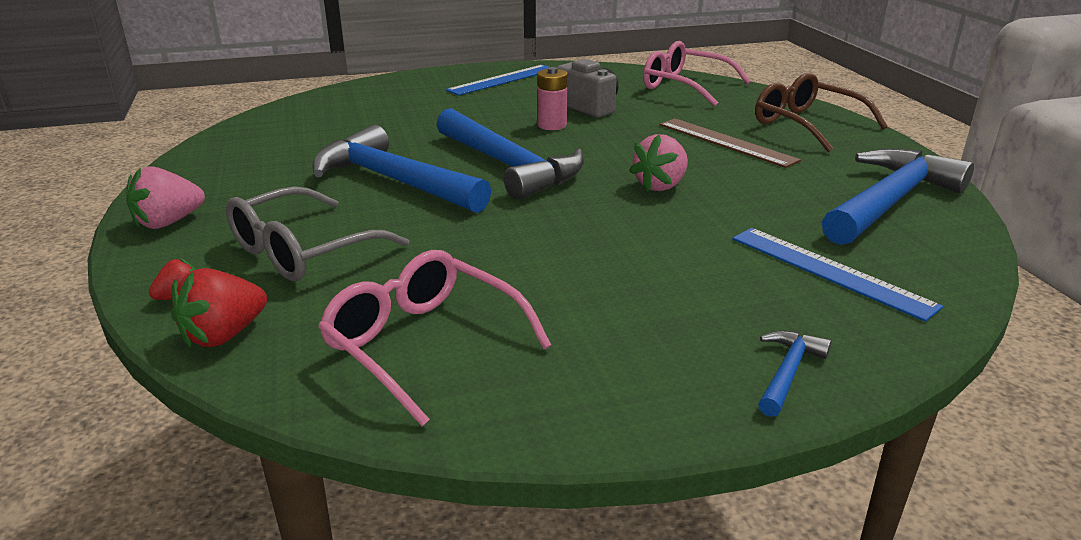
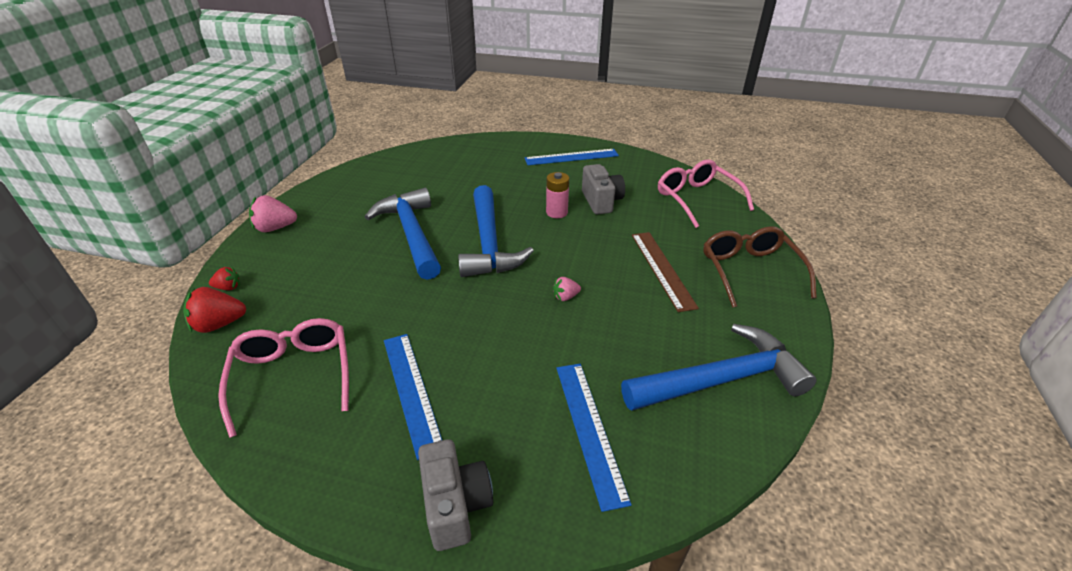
camera: 30 degrees right, 10 degrees up
(305, 250) = (312, 275): grey glasses -> none
(601, 306) = (412, 390): none -> blue ruler
(660, 186) = (565, 297): pink strawberry -> pink strawberry, size x0.57
(787, 372) = (455, 505): blue hammer -> grey camera

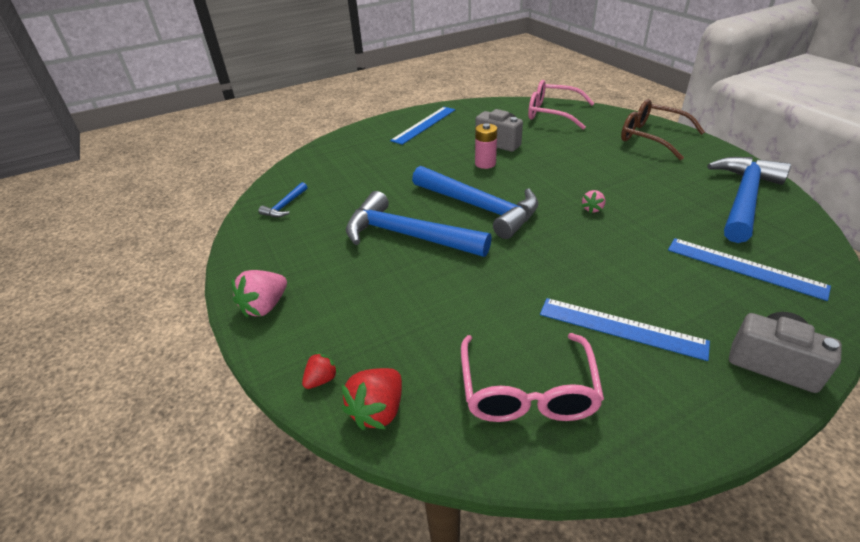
camera: 40 degrees left, 0 degrees up
(293, 377) = (527, 389): pink glasses -> pink glasses turned 120 degrees counterclockwise
(385, 171) = (285, 206): none -> blue hammer
(662, 269) = (610, 161): brown ruler -> none

